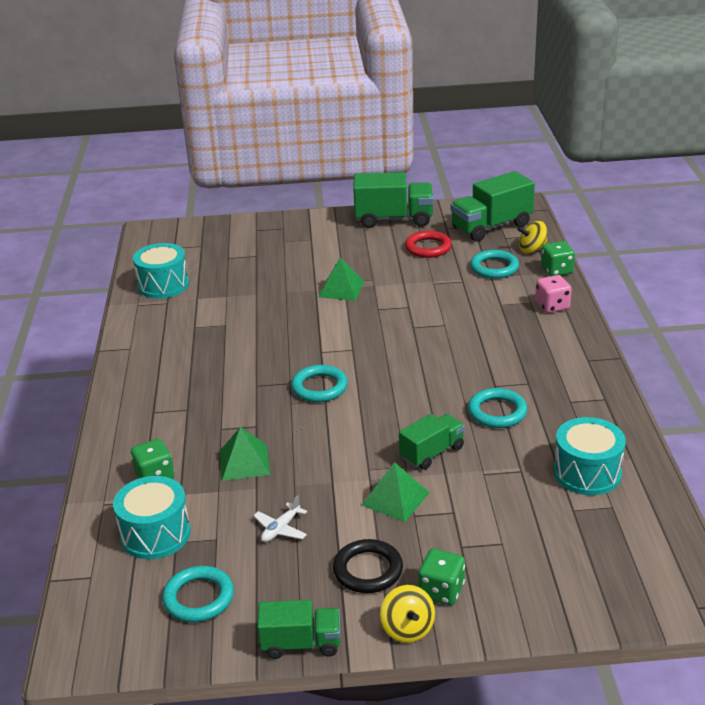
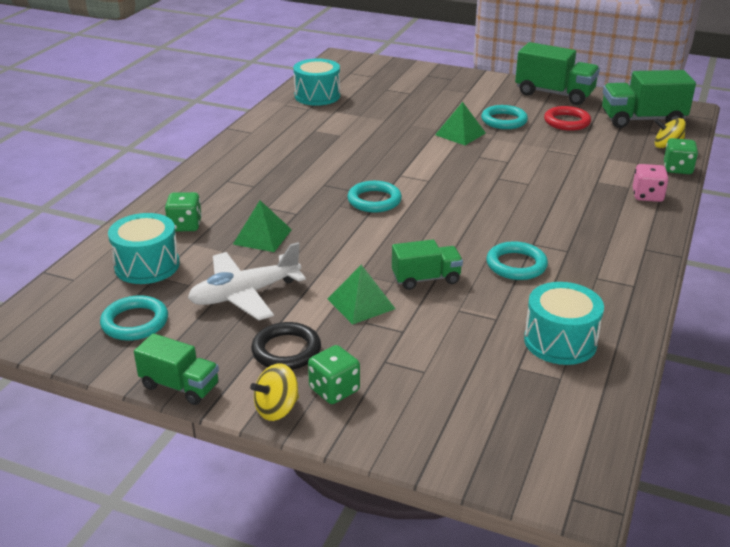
camera: 25 degrees right, 0 degrees up
(280, 529) = (245, 294): white plane -> white plane, size x2.08
(407, 629) = (277, 409): yellow spinning top -> yellow spinning top turned 45 degrees clockwise
(494, 268) = (616, 152): turquoise ring -> turquoise ring (504, 121)

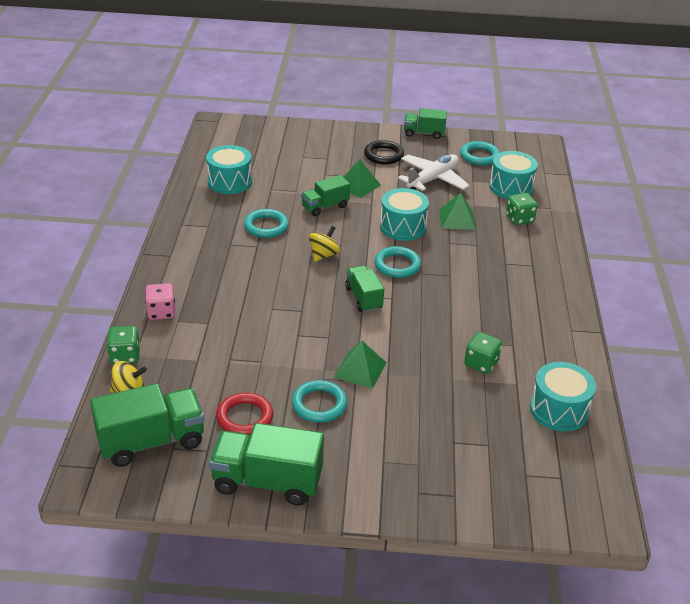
camera: 160 degrees right, 5 degrees up
(277, 409) = (368, 131): yellow spinning top -> yellow spinning top (324, 255)
(334, 390) = (346, 142): green dice -> green dice (481, 363)
(338, 238) = (403, 227): none -> turquoise drum
(429, 178) = (363, 298): none -> green truck

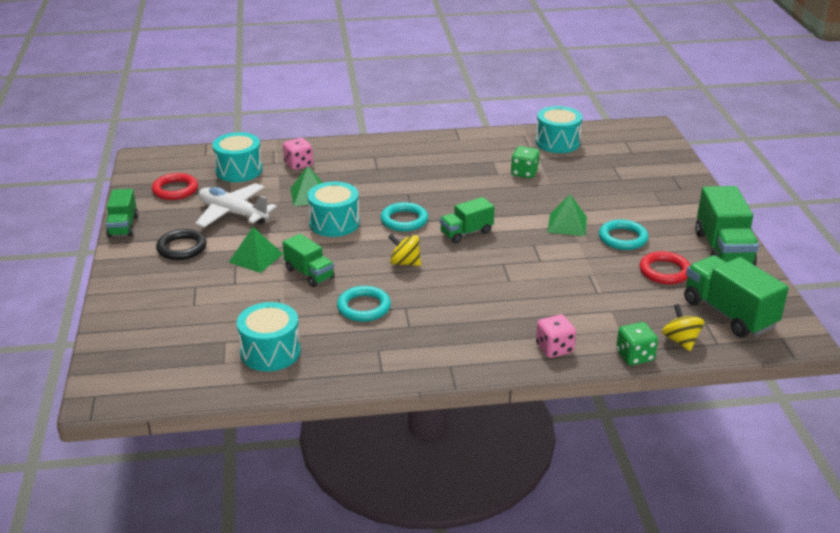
camera: 100 degrees left, 5 degrees down
(479, 156) = (175, 190): turquoise ring -> red ring
(519, 219) = (298, 164): green dice -> pink dice

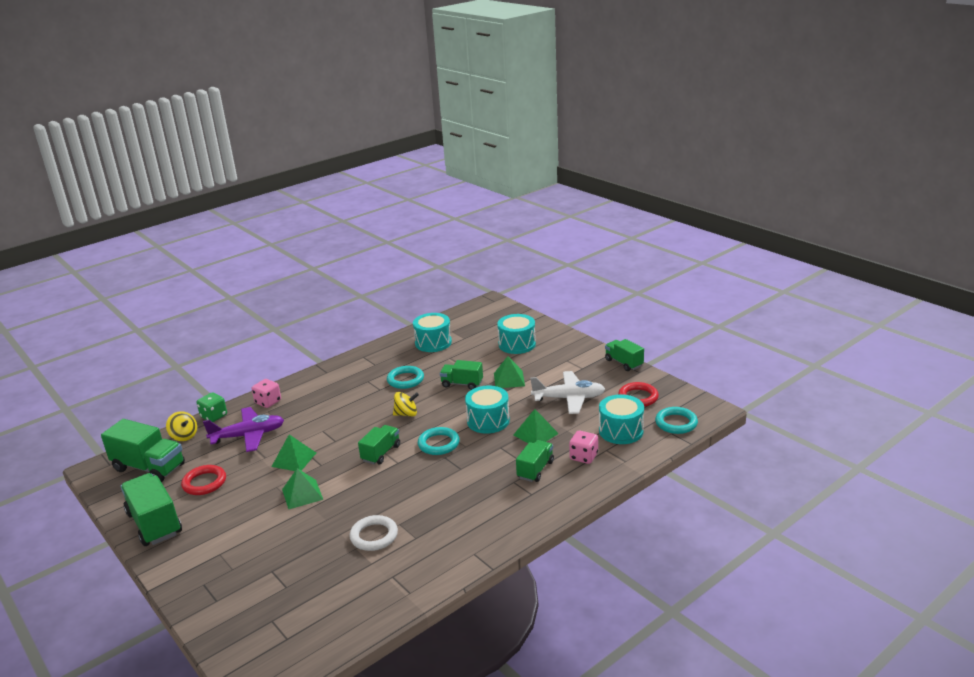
camera: 150 degrees right, 5 degrees down
(182, 248) = (564, 366): black ring -> none
(349, 170) = (535, 470): none -> green truck
(524, 173) = (374, 536): green dice -> white ring
(557, 142) = (365, 598): turquoise drum -> turquoise drum (517, 344)
(558, 260) = (294, 459): none -> green pyramid
(598, 308) = (248, 436): none -> purple plane
(623, 238) = (248, 500): turquoise ring -> turquoise ring (676, 423)

